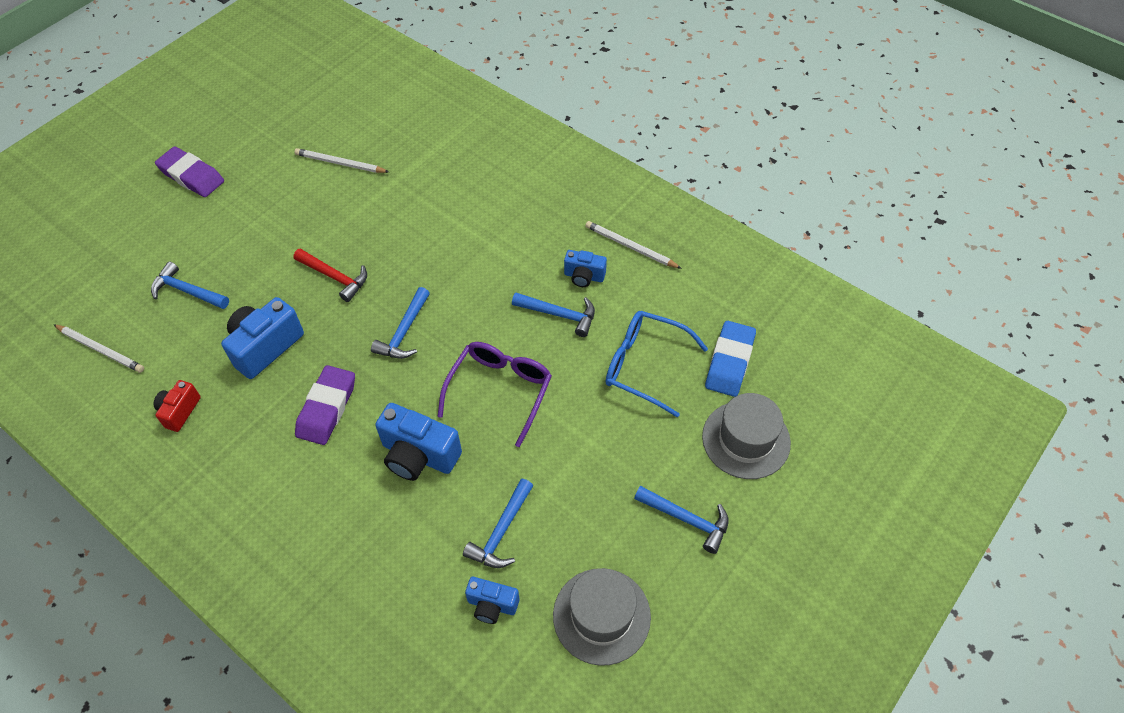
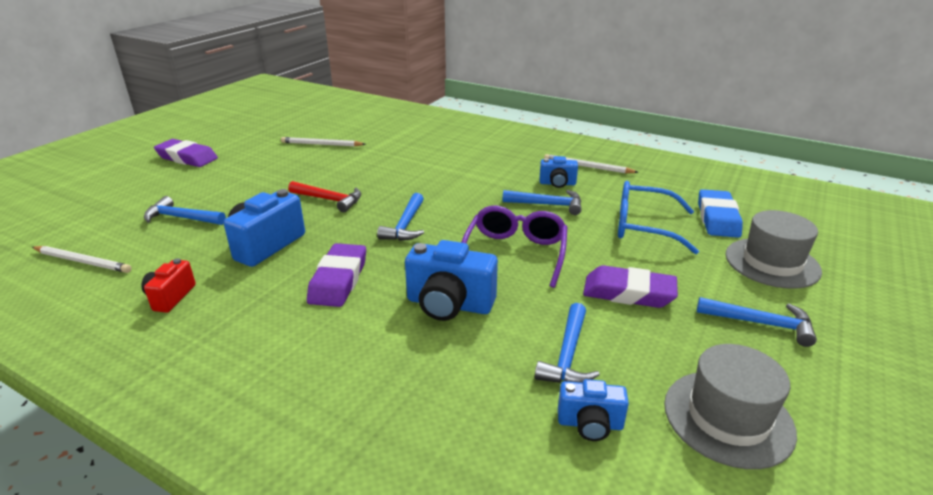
camera: 10 degrees left, 25 degrees down
(585, 463) = (628, 293): none -> purple eraser

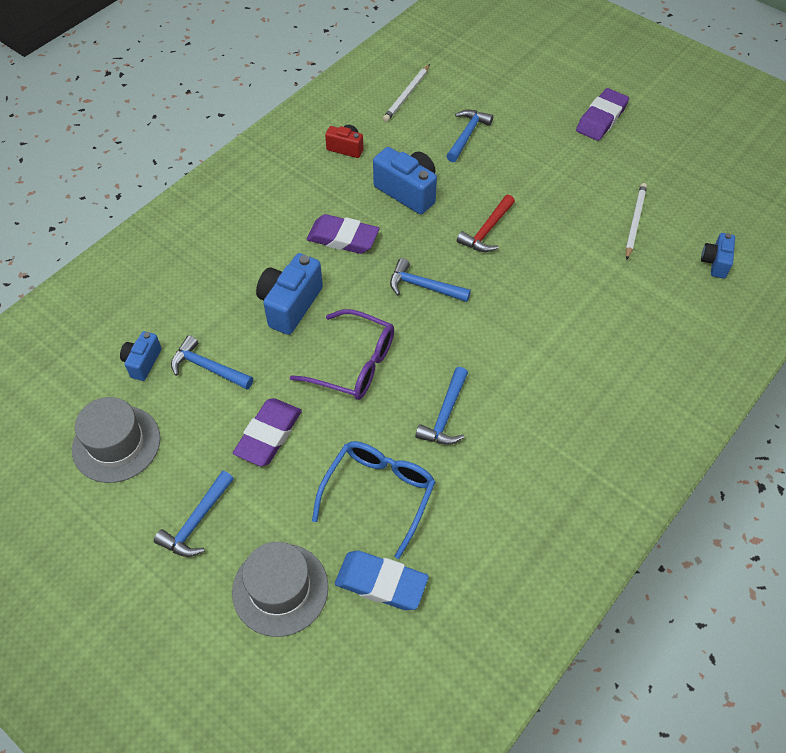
camera: 100 degrees right, 25 degrees up
(557, 184) = (498, 439): blue camera -> blue camera (715, 262)
(587, 167) = (544, 488): white pencil -> none

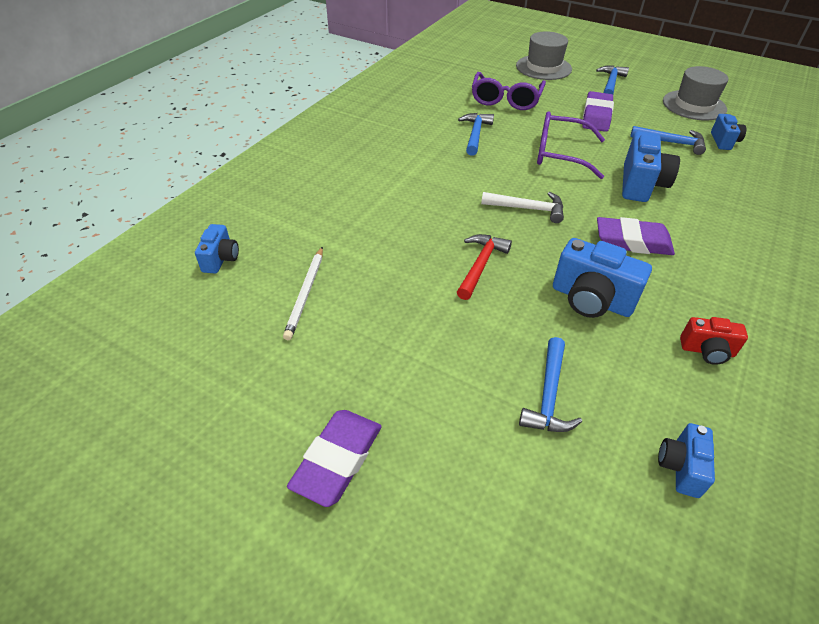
camera: 170 degrees right, 10 degrees down
(379, 493) = (506, 99): blue glasses -> purple glasses
(381, 583) = (488, 73): blue eraser -> none
(407, 95) = (681, 467): white pencil -> blue camera
(423, 286) = (528, 209): blue hammer -> white hammer

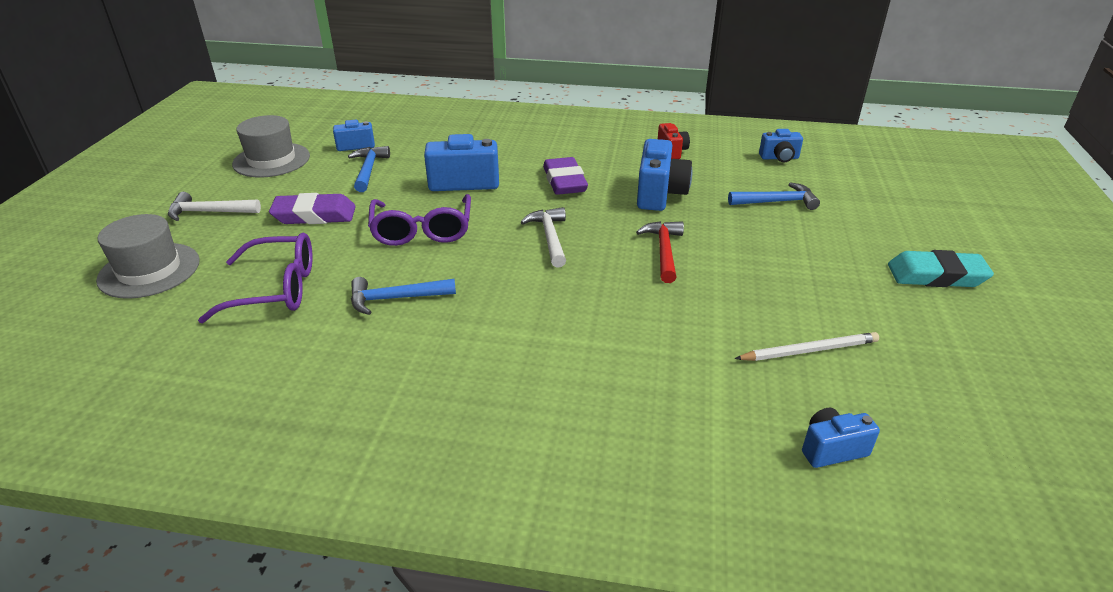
camera: 110 degrees left, 10 degrees down
(337, 460) = (936, 276): purple eraser -> turquoise eraser
(480, 265) = (663, 251): red hammer -> red hammer turned 90 degrees clockwise
(610, 83) = (209, 212): blue hammer -> white hammer

